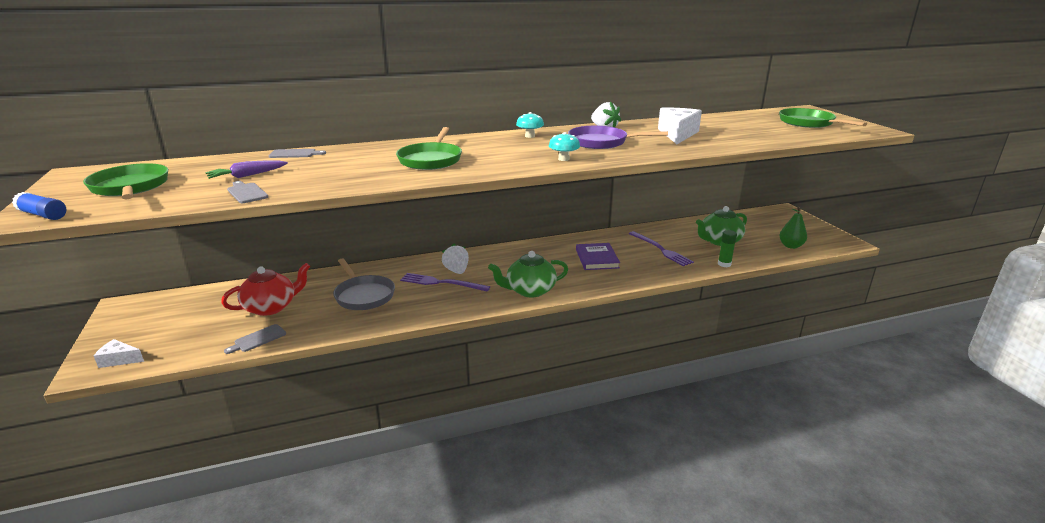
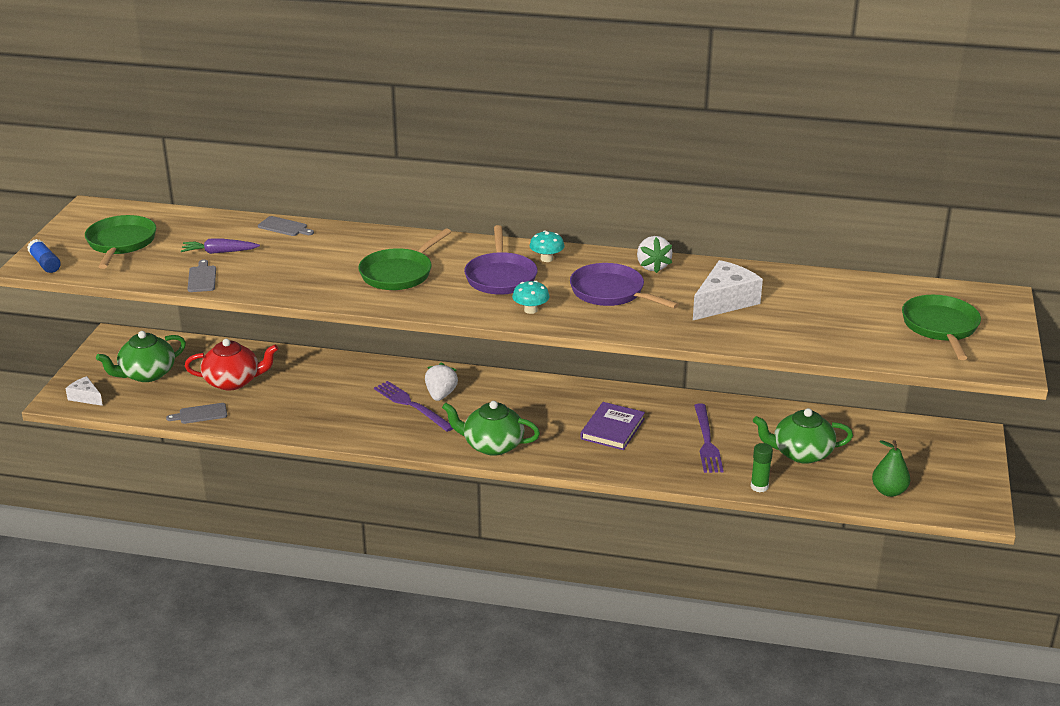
camera: 30 degrees right, 5 degrees up
(178, 324) = (146, 374): none -> green teapot
(363, 295) = (324, 395): grey pan -> none
(512, 148) = (500, 277): none -> purple pan

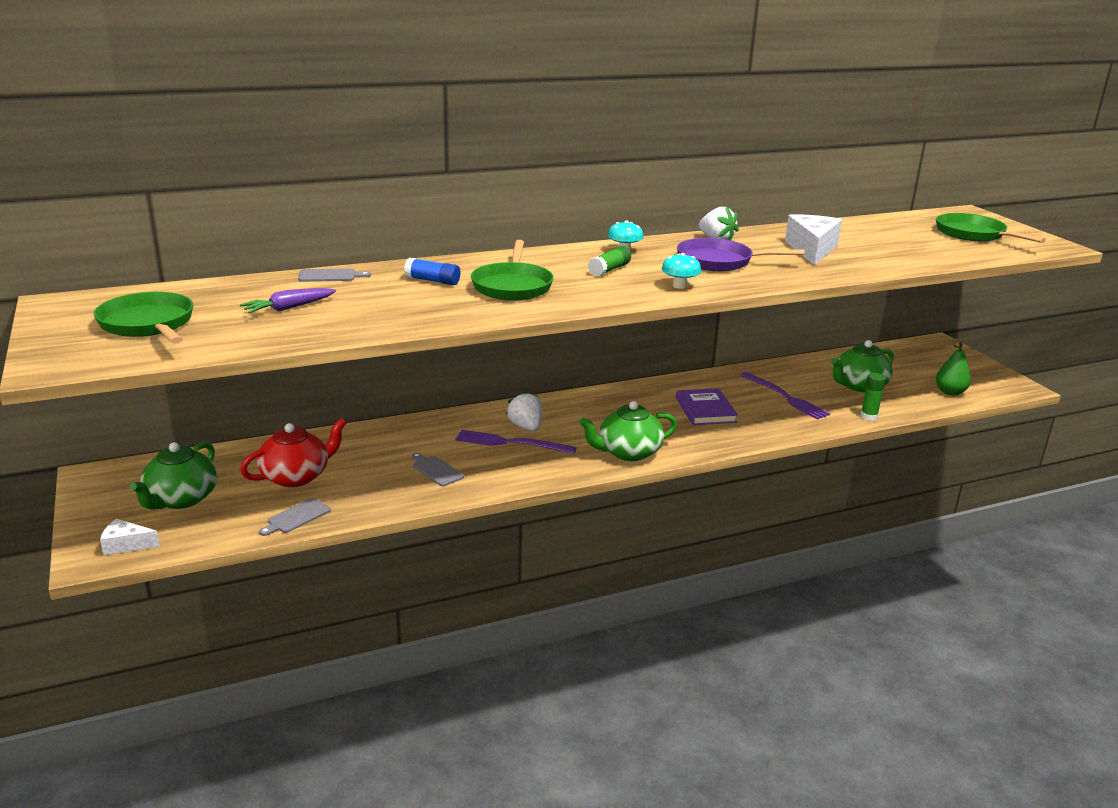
camera: 35 degrees left, 5 degrees down
(45, 263) = (67, 362): blue glue stick -> blue glue stick (433, 281)
(202, 278) = (304, 332): grey cutting board -> grey cutting board (436, 470)
(500, 277) = (609, 270): purple pan -> green glue stick

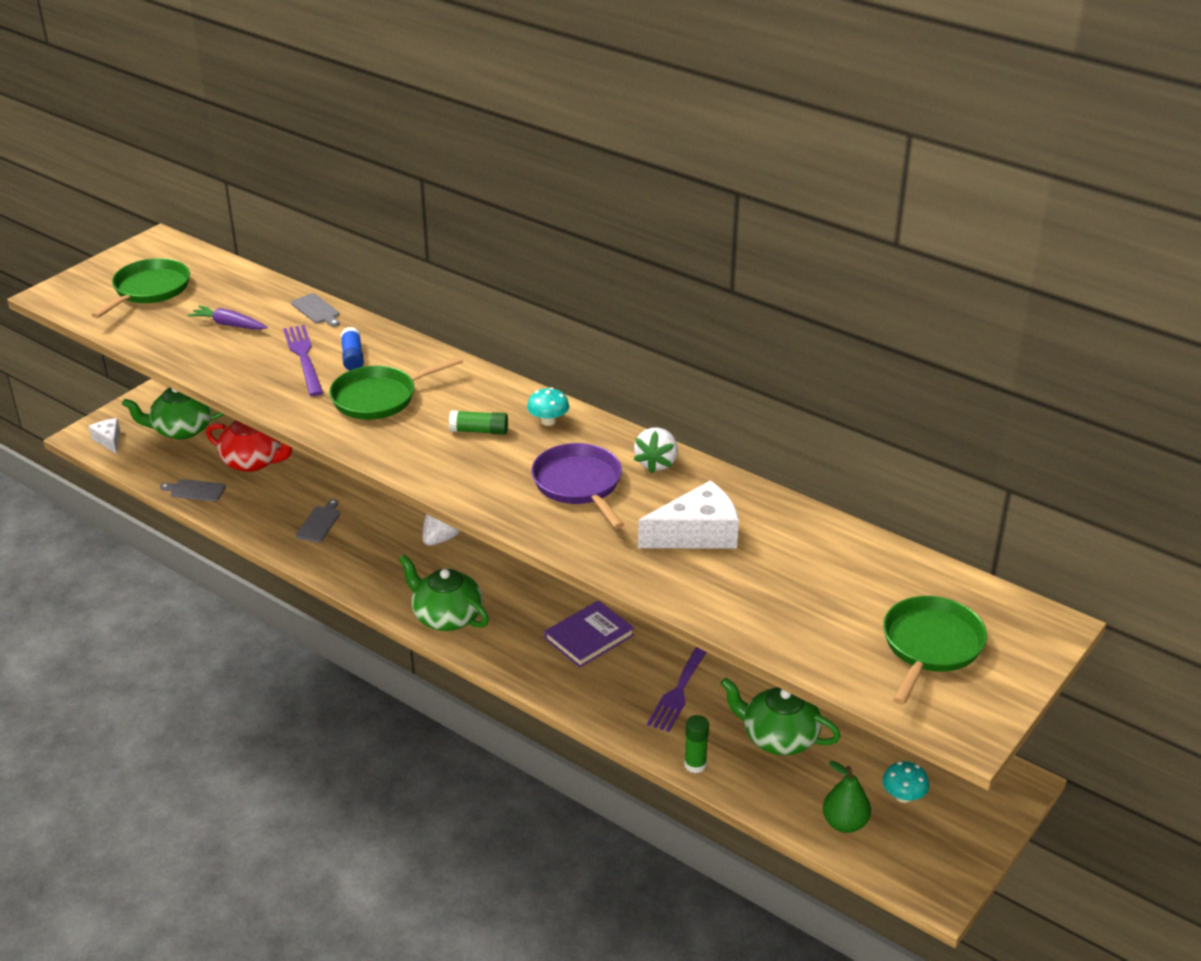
camera: 60 degrees right, 10 degrees up
(511, 443) = (402, 542): purple fork -> purple fork (304, 358)
(679, 286) = (473, 483): turquoise mushroom -> turquoise mushroom (903, 796)

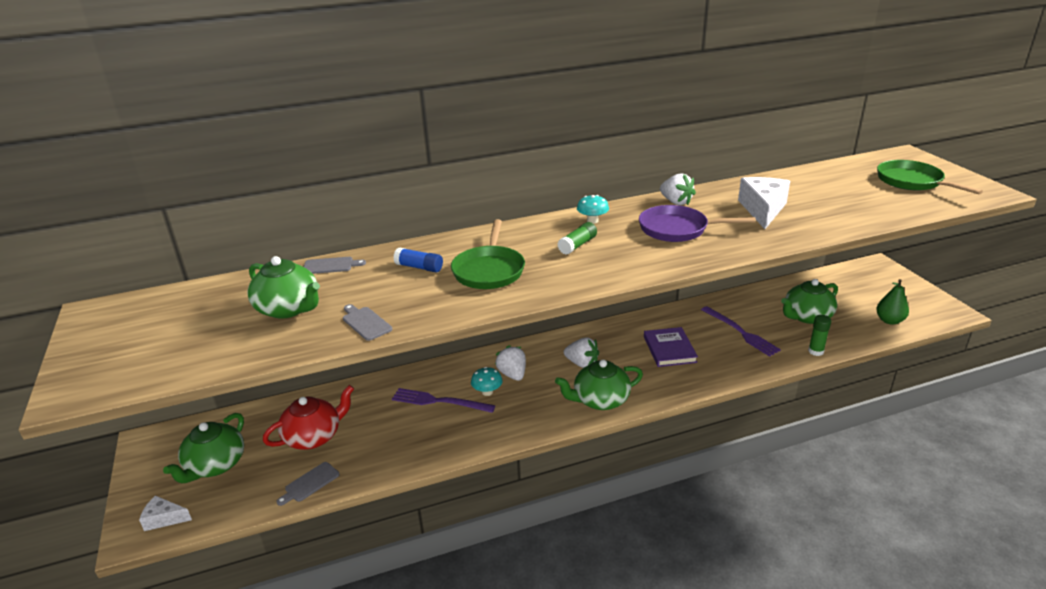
camera: 55 degrees left, 5 degrees down
(149, 290) = (164, 335): green pan -> none
(229, 325) = (289, 308): purple carrot -> green teapot
(304, 358) = (390, 287): purple fork -> purple fork (439, 401)
(319, 523) = (432, 426): grey cutting board -> grey cutting board (365, 322)
(502, 579) = (582, 363): none -> white strawberry
(903, 796) = (874, 297): turquoise mushroom -> turquoise mushroom (487, 392)

